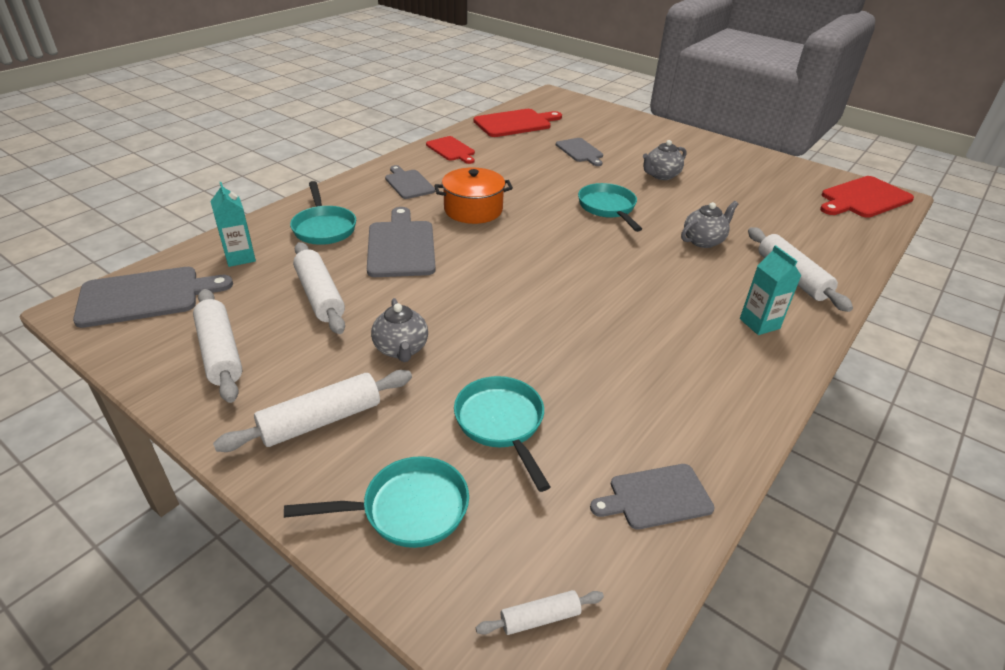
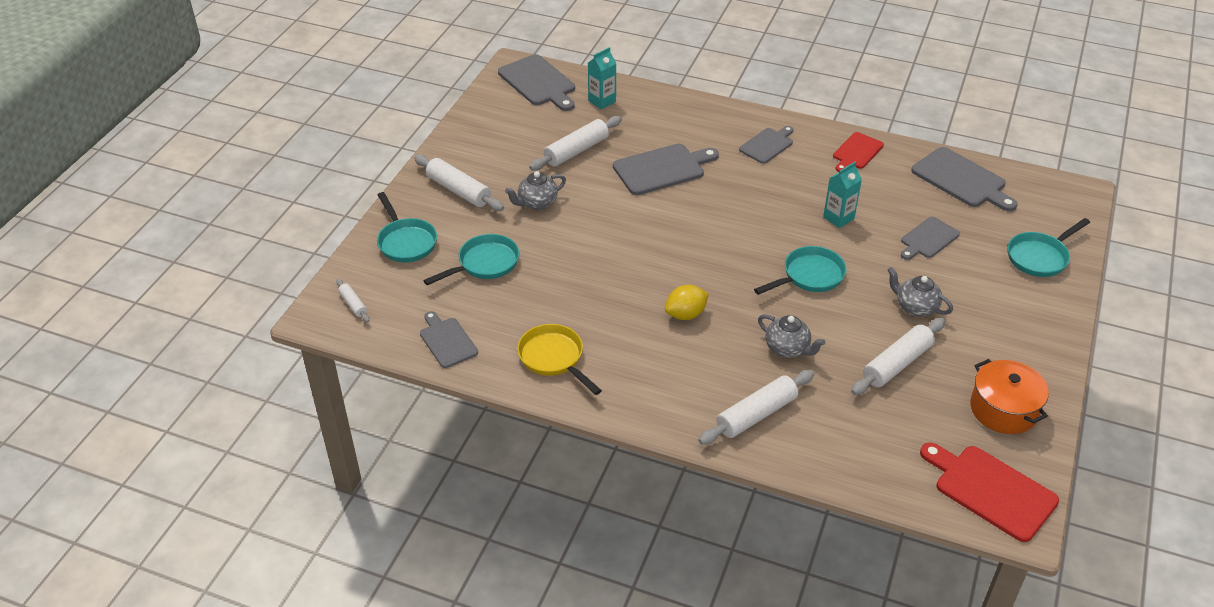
camera: 75 degrees right, 5 degrees up
(220, 352) = (499, 132): white rolling pin -> white rolling pin (897, 364)
(324, 228) = (664, 124): turquoise pan -> turquoise pan (1040, 257)
(473, 210) = (746, 192): orange pot -> orange pot (1003, 409)
(515, 123) = (961, 180): red cutting board -> grey cutting board
(645, 284) = (685, 314): none -> yellow lemon
(703, 394) = (554, 358): none -> yellow pan
(759, 324) = (663, 390): turquoise carton -> turquoise carton (838, 218)

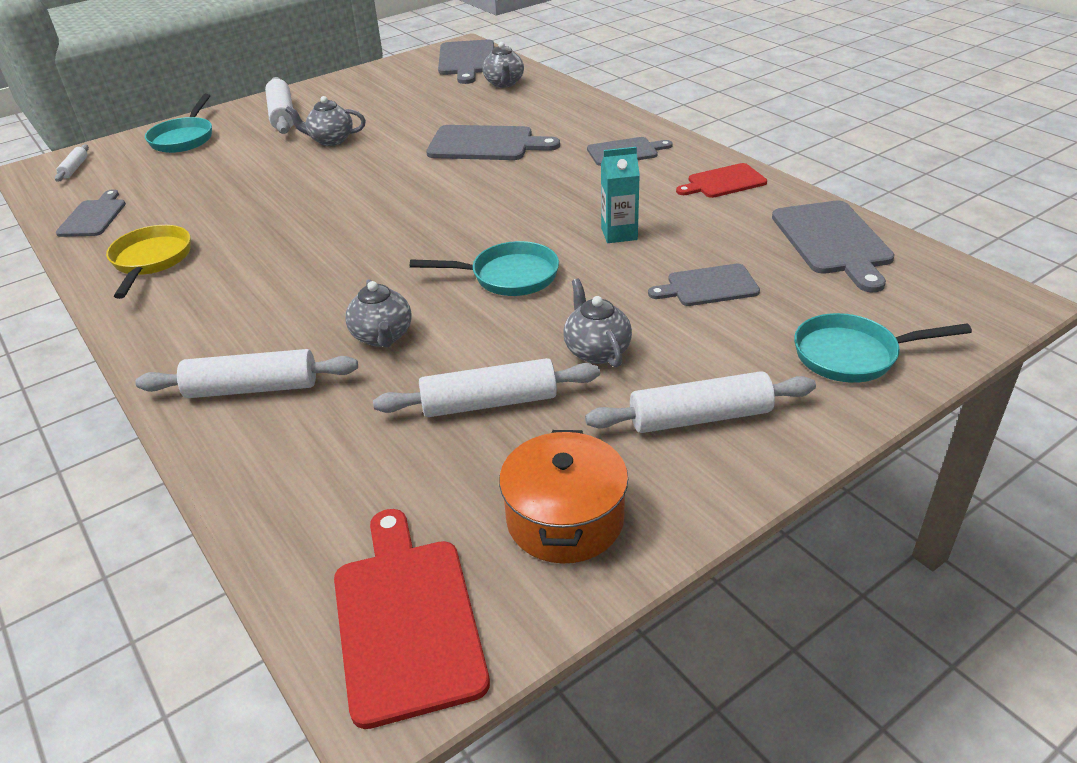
camera: 35 degrees right, 5 degrees down
(484, 264) = (216, 171): turquoise pan -> none
(576, 151) = (425, 112): white rolling pin -> white rolling pin (700, 417)
(602, 101) = (504, 83): turquoise carton -> grey teapot
(685, 314) = (325, 267): yellow lemon -> none

